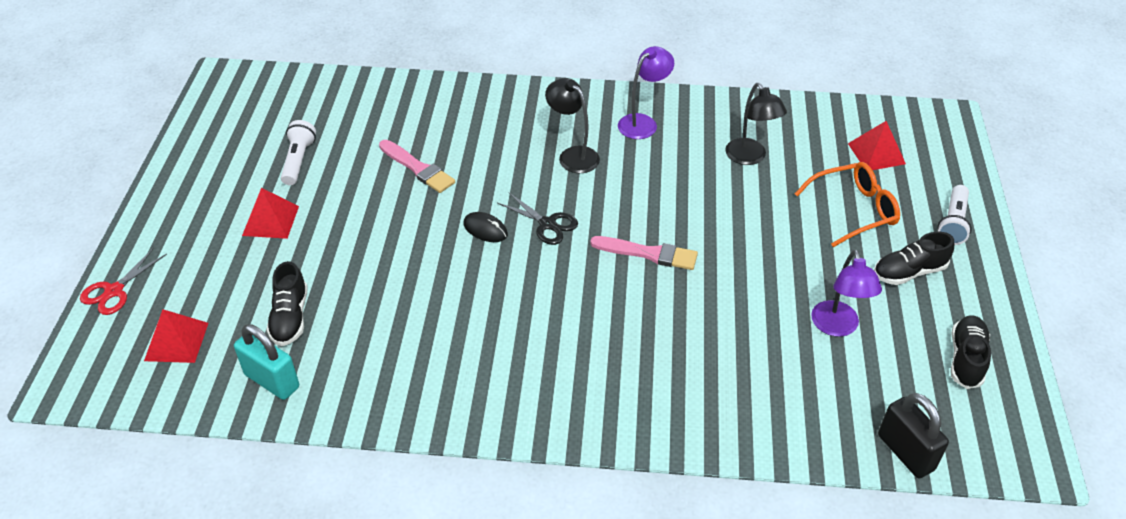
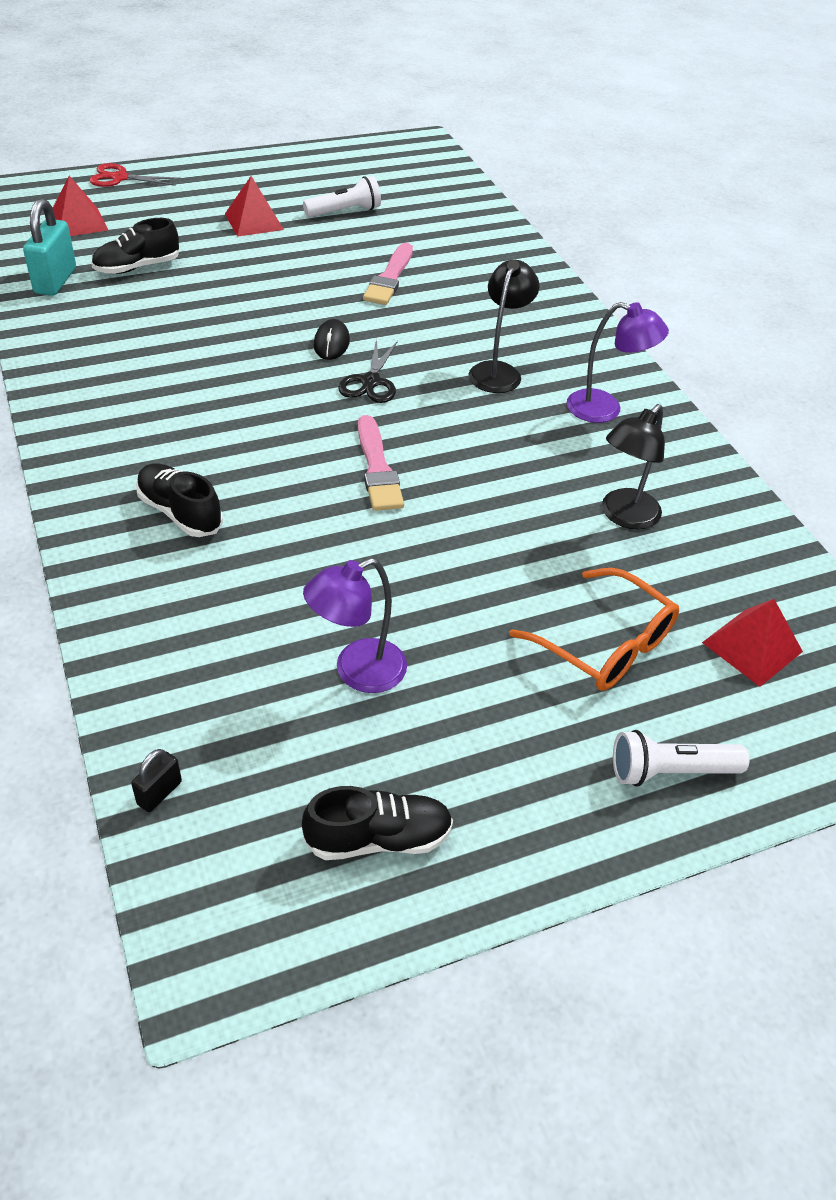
camera: 60 degrees right, 0 degrees up
(905, 452) = (159, 793): black padlock -> black padlock, size x0.50
(908, 272) = (519, 733): black shoe -> black shoe (180, 512)

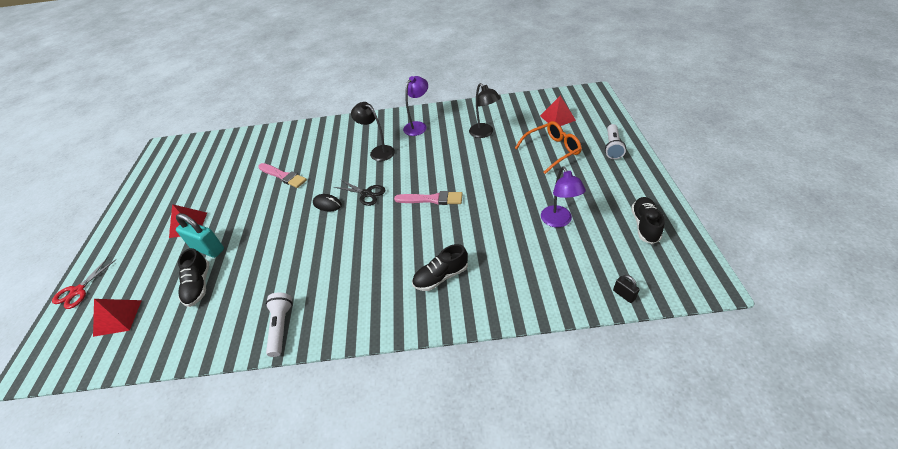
camera: 65 degrees left, 0 degrees up
(55, 281) = (184, 332): turquoise padlock -> turquoise padlock (208, 249)
(344, 211) = (208, 185): white flashlight -> white flashlight (281, 327)

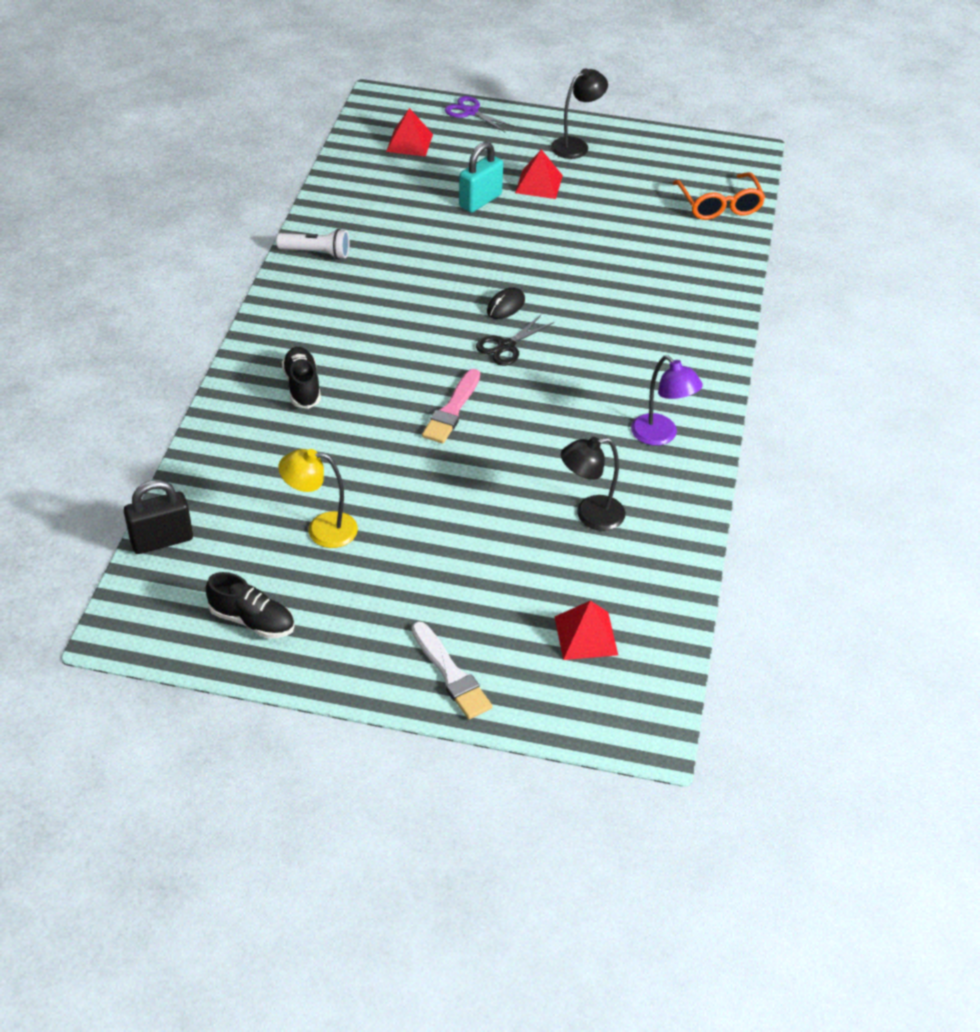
camera: 100 degrees right, 0 degrees up
(78, 291) = (470, 112): red scissors -> purple scissors
(198, 285) = (420, 195): black shoe -> none
(283, 176) = (599, 269): pink brush -> none
(378, 151) = (608, 374): black lamp -> black lamp (576, 145)
(552, 151) = (488, 587): orange glasses -> orange glasses (719, 205)
(558, 221) = (321, 529): purple lamp -> yellow lamp
(612, 147) = (451, 674): white flashlight -> white brush
(624, 294) = (162, 540): black padlock -> black padlock, size x1.98

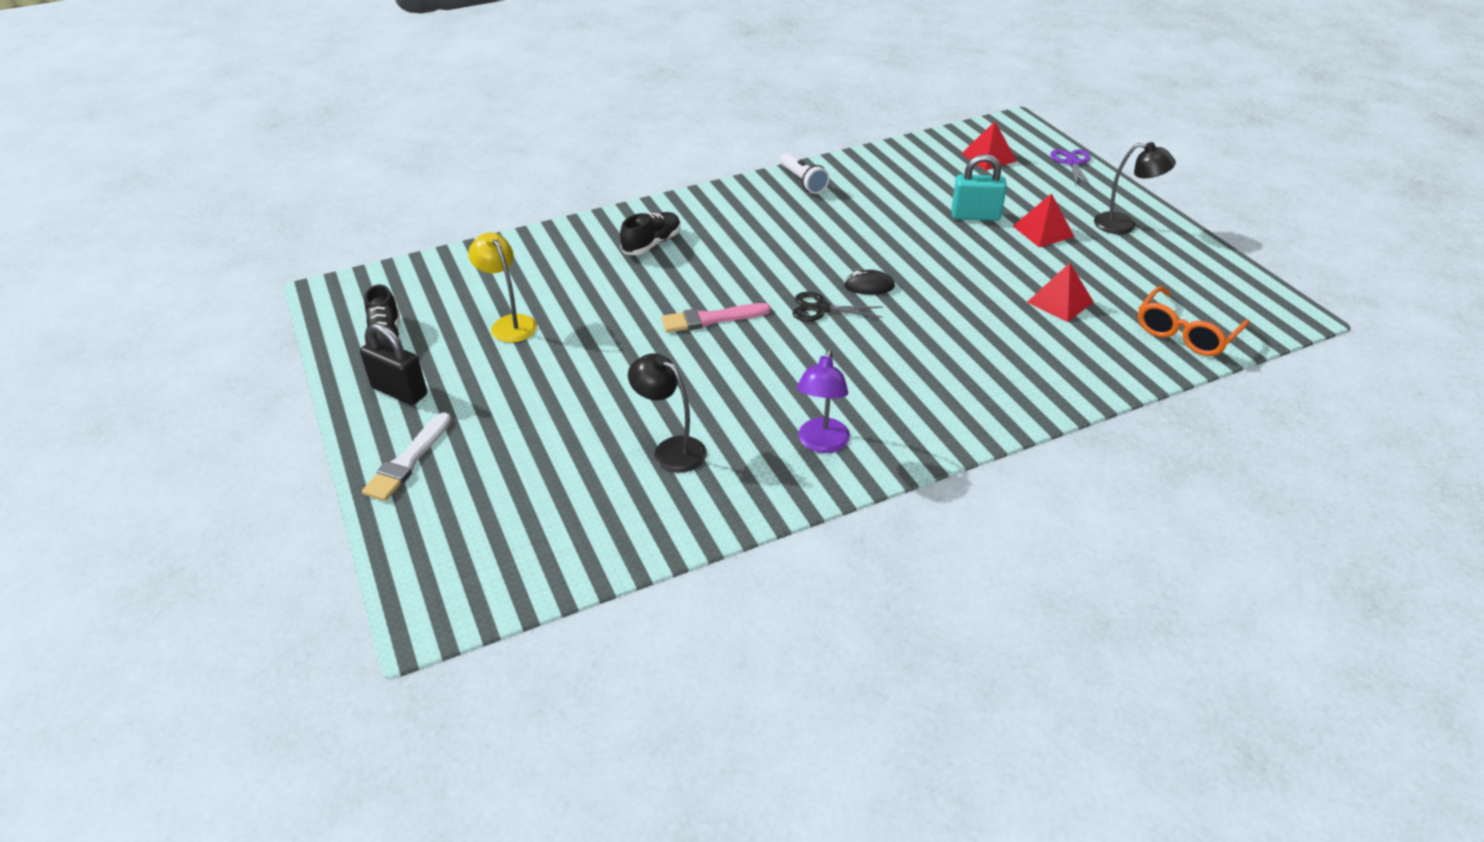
camera: 55 degrees right, 5 degrees down
(162, 540) = (431, 266): black padlock -> black padlock (399, 391)
(585, 635) = (519, 517): red pyramid -> red pyramid (1060, 302)

